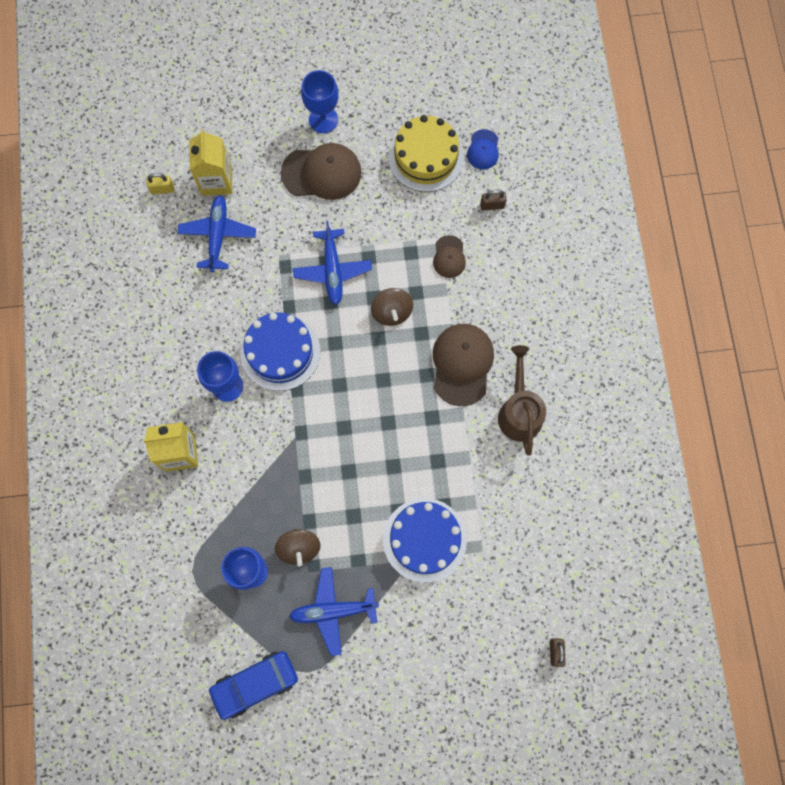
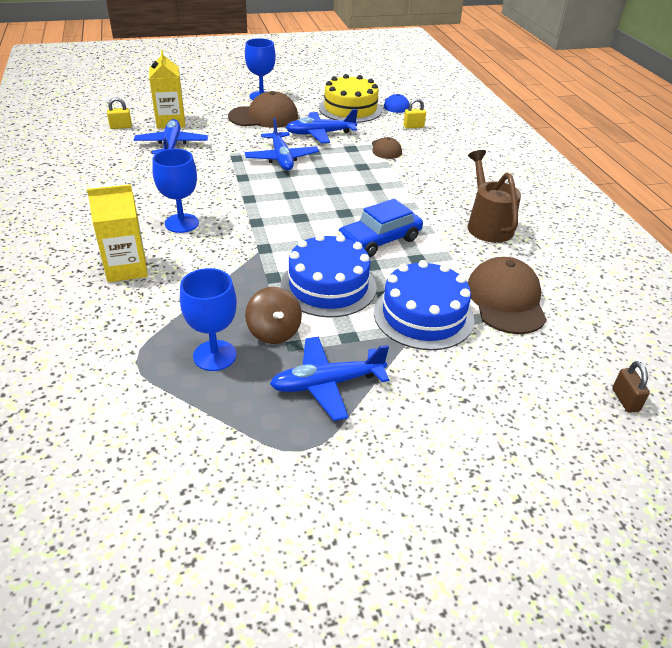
camera: 10 degrees left, 35 degrees down
(255, 684) = (226, 470): blue car -> blue car (379, 240)
(280, 352) = (236, 201): blue cake -> blue cake (328, 286)
(381, 217) = (320, 134): none -> blue plane
(392, 312) = (342, 177): brown spinning top -> none
(462, 364) = (419, 201): brown cap -> brown cap (506, 300)
(492, 205) = (413, 126): brown padlock -> yellow padlock

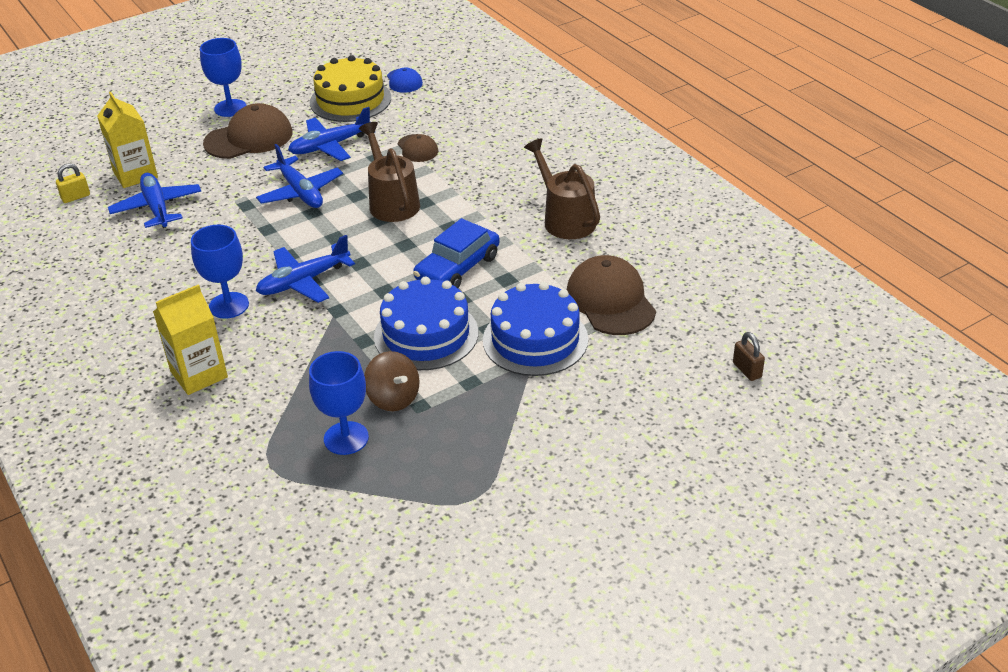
camera: 15 degrees left, 0 degrees up
(327, 384) = (469, 433): blue plane -> blue plane (303, 281)
(348, 180) = (391, 201): none -> brown watering can
(413, 126) = (437, 108): yellow padlock -> none

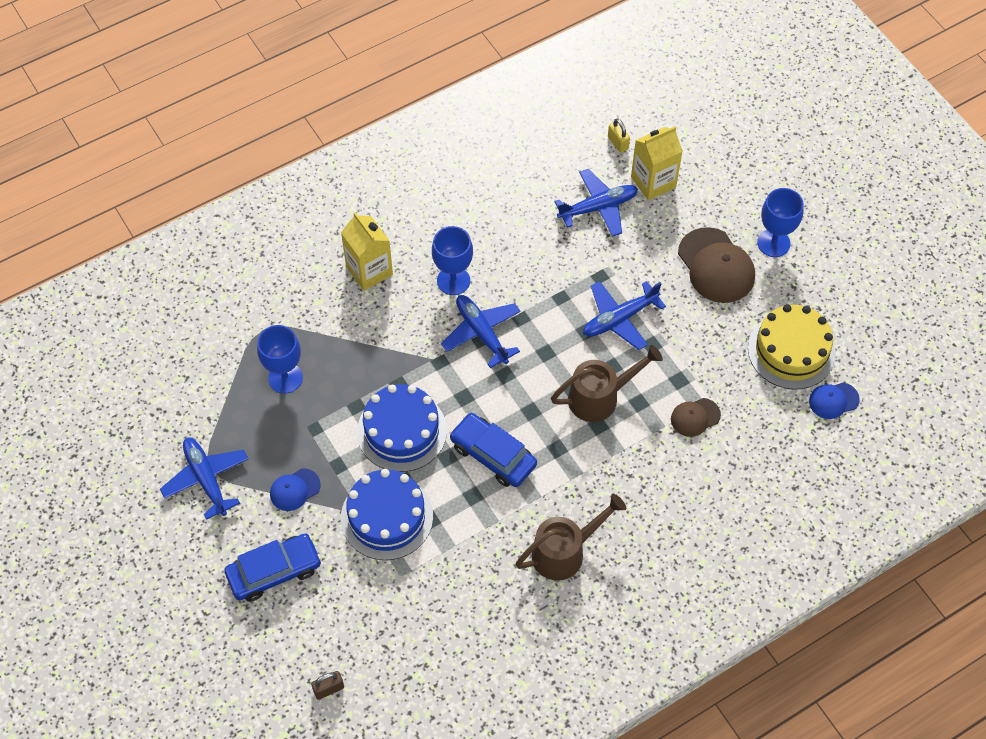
camera: 90 degrees right, 20 degrees up
(330, 146) = (700, 338): blue plane -> blue plane (206, 479)
(393, 398) = (326, 409): brown spinning top -> none
(504, 417) = (294, 490): none -> blue cap
(610, 300) = (435, 583): brown cap -> none
(613, 425) = (274, 571): none -> blue car

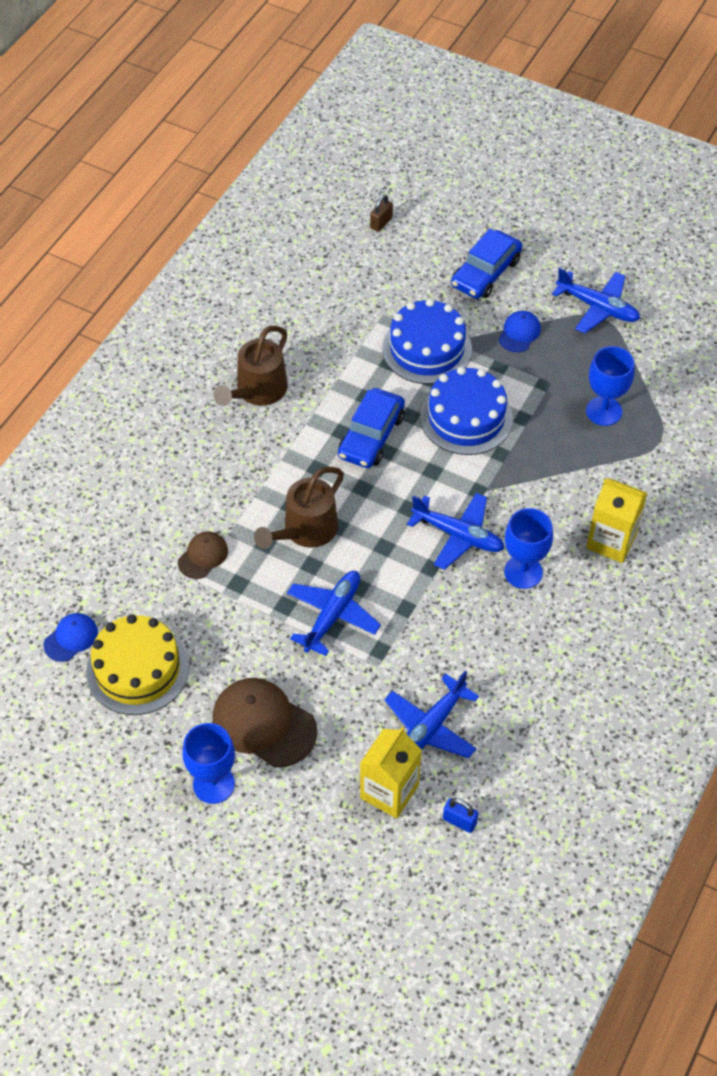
camera: 150 degrees right, 5 degrees down
(493, 455) = (371, 436): blue car -> blue car turned 105 degrees clockwise
(618, 143) = (459, 821): yellow padlock -> blue padlock

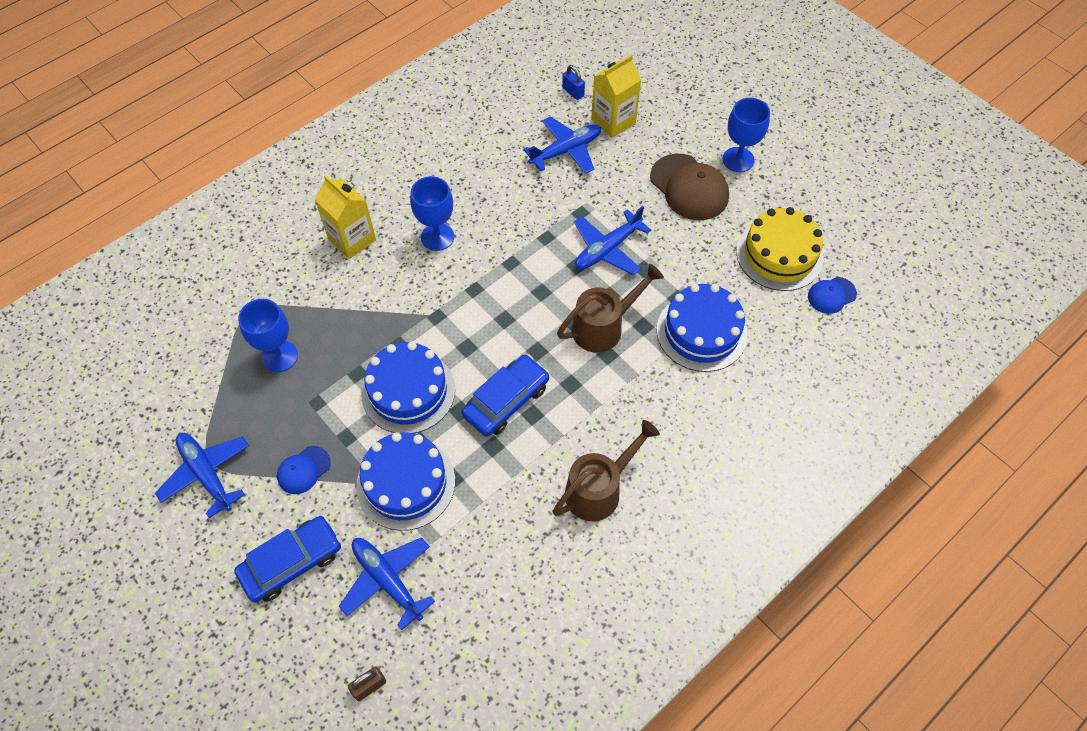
camera: 160 degrees left, 5 degrees up
(203, 556) = (701, 332): brown cap -> blue cake
(458, 535) = (474, 282): blue plane -> blue plane (387, 580)

